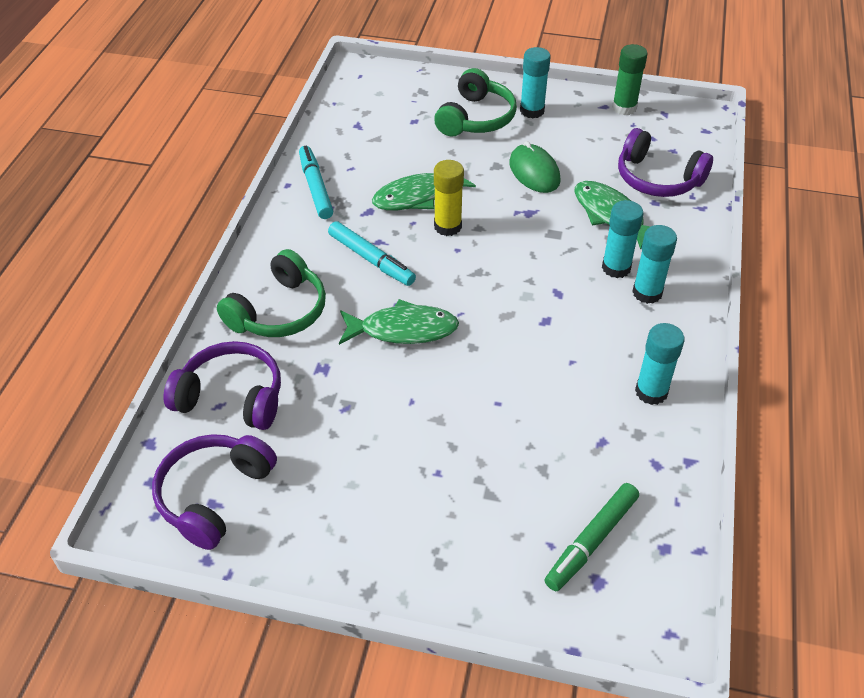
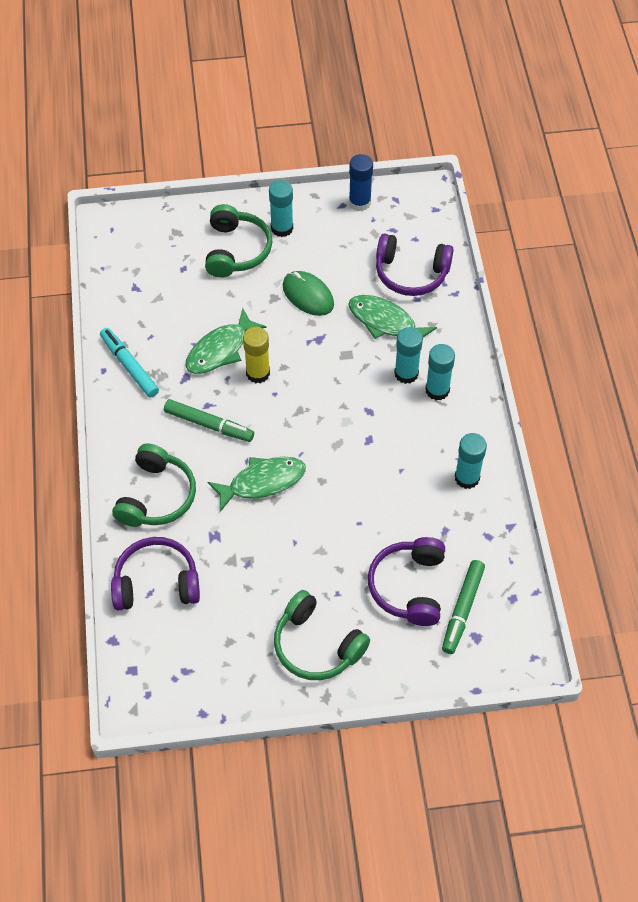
camera: 20 degrees left, 10 degrees up
(213, 495) = (183, 664): purple headphones -> purple headphones (408, 587)
(371, 259) = (209, 425): turquoise marker -> green marker
(385, 525) = (316, 645): none -> green headphones
(624, 108) = (359, 202): green glue stick -> blue glue stick

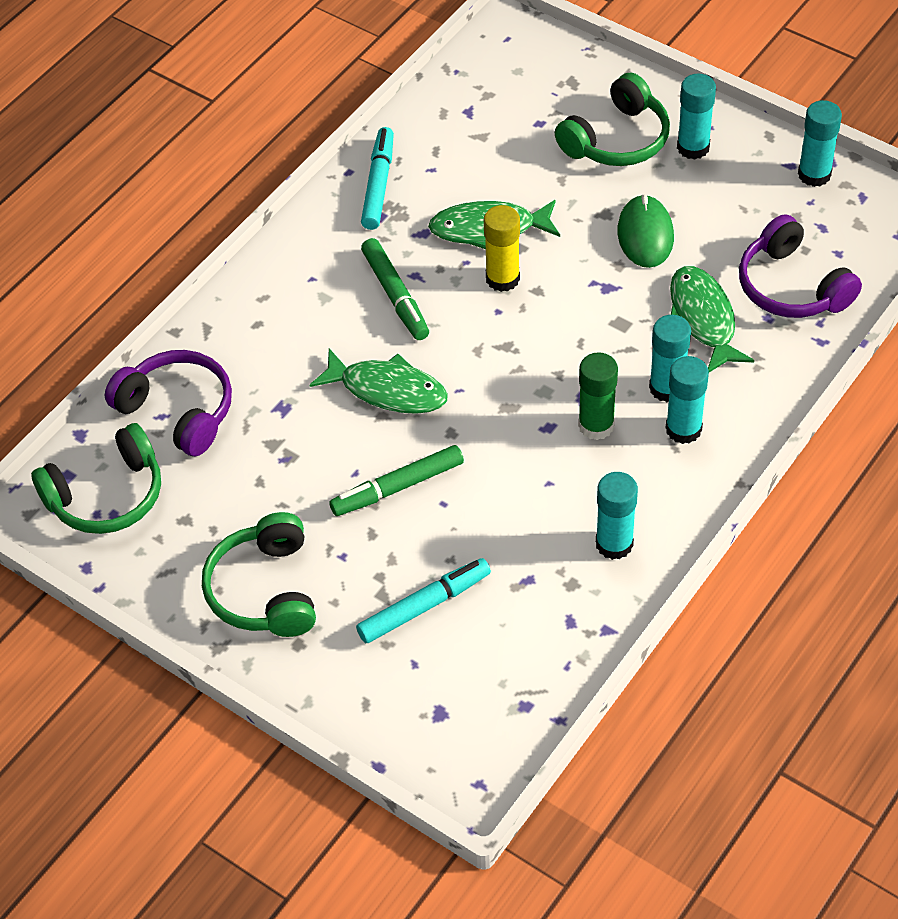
camera: 45 degrees right, 5 degrees down
(157, 496) = (268, 329): green headphones -> green headphones (107, 496)
(359, 202) = (814, 174): blue glue stick -> turquoise glue stick
(392, 420) = (596, 425): none -> green glue stick
(408, 587) = (424, 606): purple headphones -> turquoise marker
(462, 609) = (456, 674): green marker -> green marker (397, 487)

